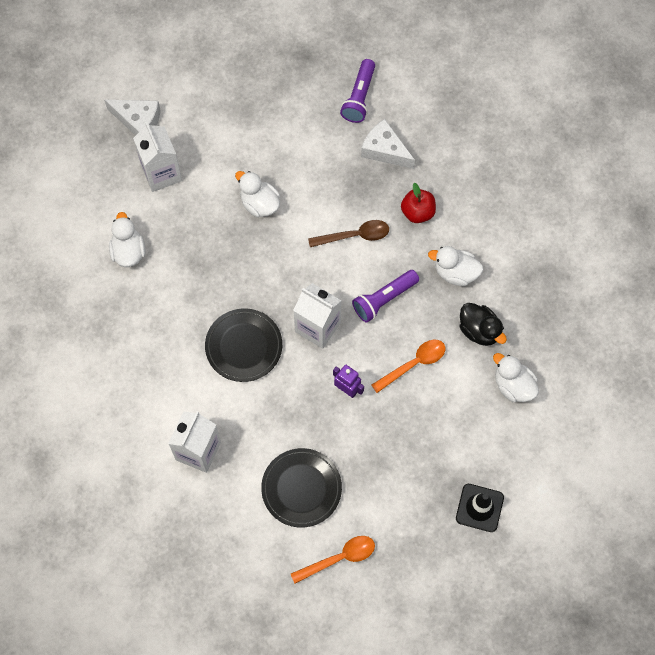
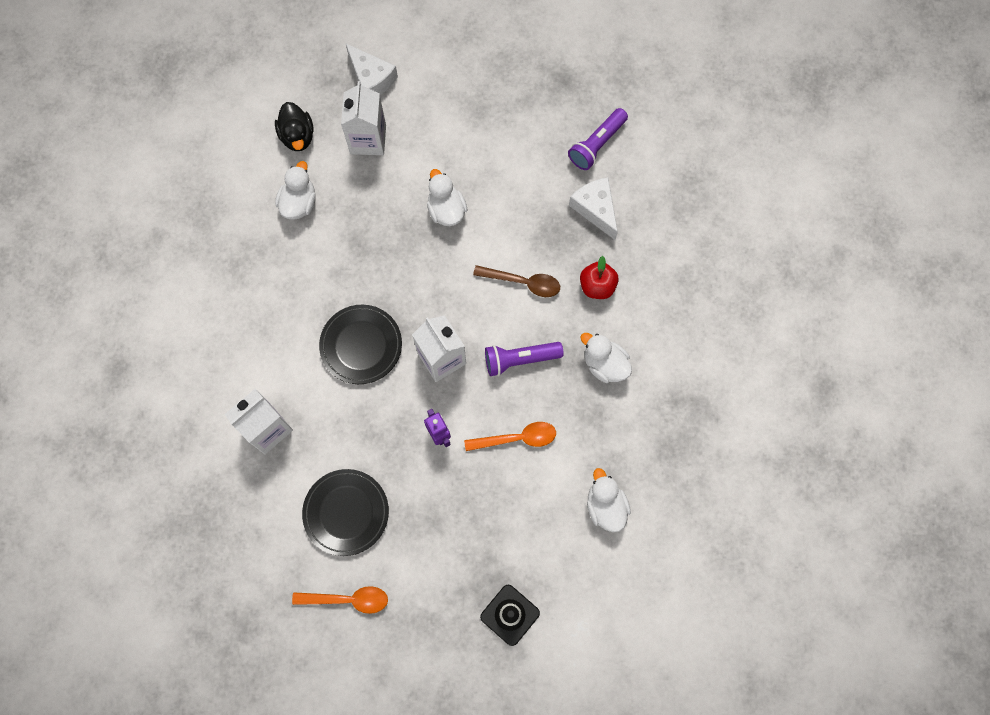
camera: 25 degrees right, 5 degrees up
(479, 330) = (599, 434): black duck -> black duck (297, 136)

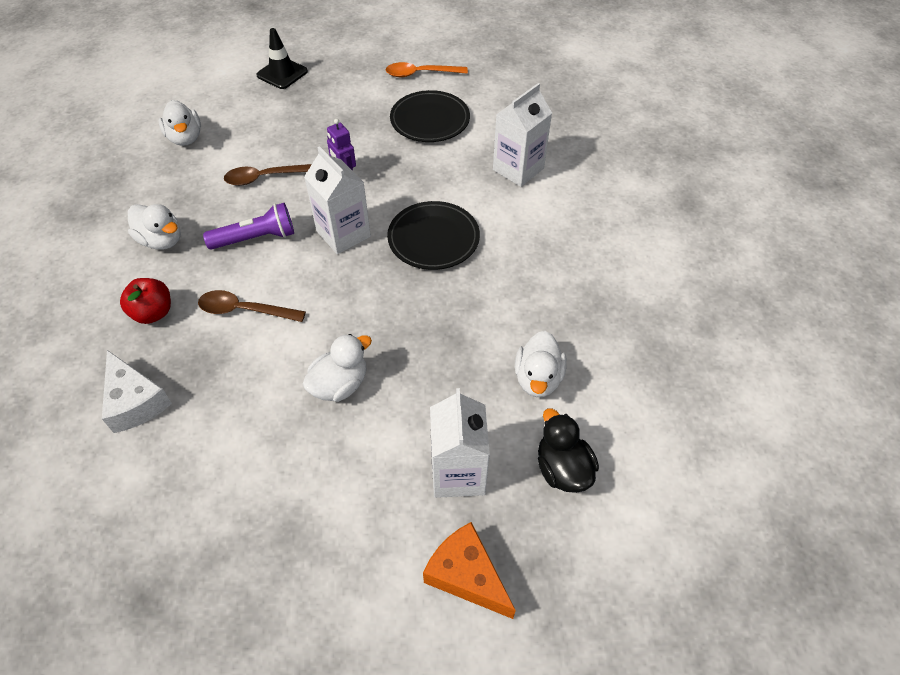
camera: 175 degrees right, 20 degrees down
(371, 78) = (466, 575): white cheese -> orange cheese
(446, 210) = (340, 385): white duck -> white duck turned 105 degrees counterclockwise
(517, 438) = (265, 177): orange spoon -> brown spoon
(597, 144) = (112, 493): purple flashlight -> none

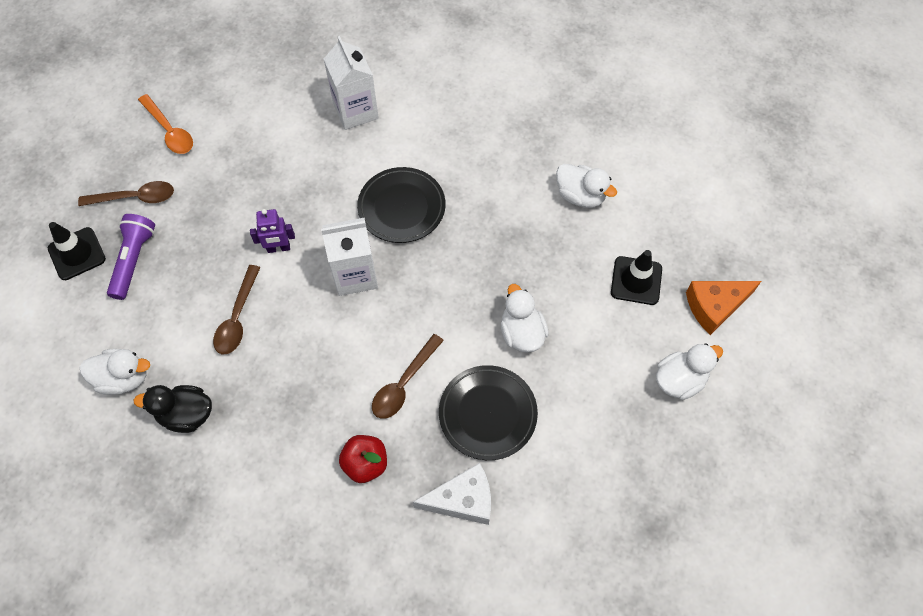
camera: 65 degrees left, 10 degrees up
(161, 240) = (271, 436): white duck -> white duck (679, 380)
(255, 238) = (318, 350): purple flashlight -> purple flashlight (133, 260)
(347, 81) = (135, 198): none -> brown spoon
(420, 74) = (169, 131): orange spoon -> orange spoon turned 60 degrees counterclockwise
(430, 120) = (246, 150): black plate -> black plate (487, 414)
(458, 473) = (636, 280): white carton -> black traffic cone
(562, 469) = (660, 215): black duck -> black duck (186, 414)

